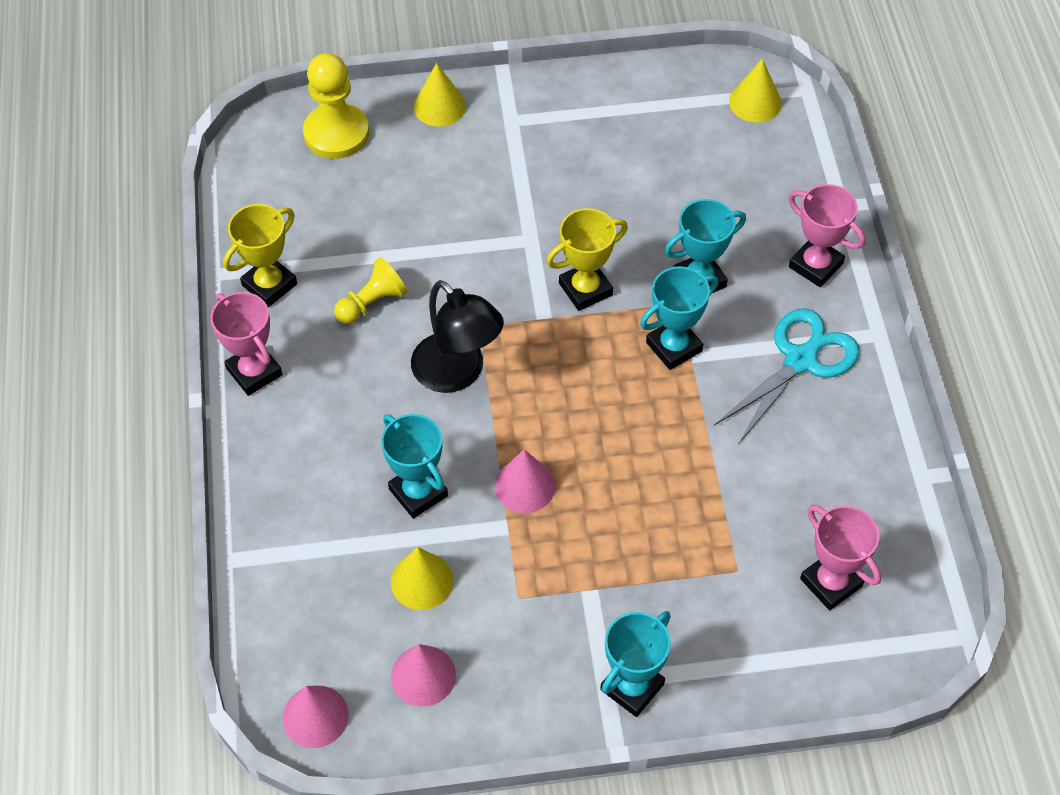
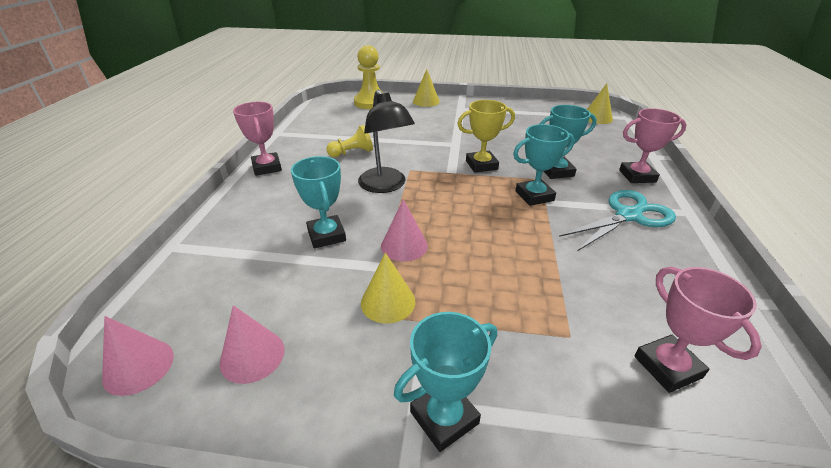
camera: 15 degrees right, 20 degrees down
(269, 285) = (302, 140): yellow trophy -> none
(422, 581) = (296, 286): yellow cone -> yellow cone (388, 302)
(815, 265) = (637, 176): pink trophy -> pink trophy turned 60 degrees counterclockwise

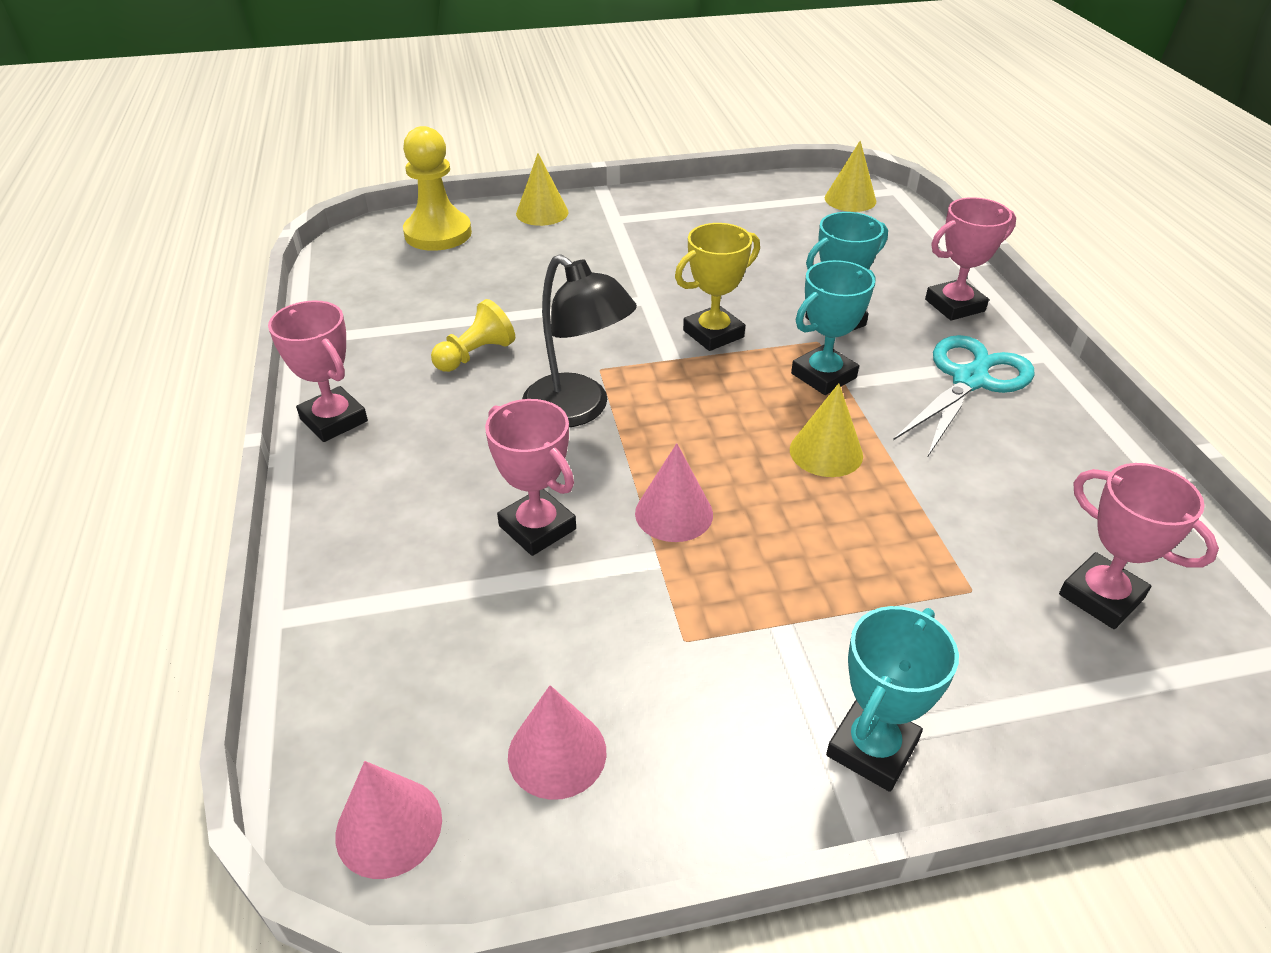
camera: 20 degrees left, 5 degrees up
(326, 235) = (537, 527): turquoise trophy -> pink trophy
(388, 302) = (704, 612): yellow cone -> yellow cone (826, 452)

